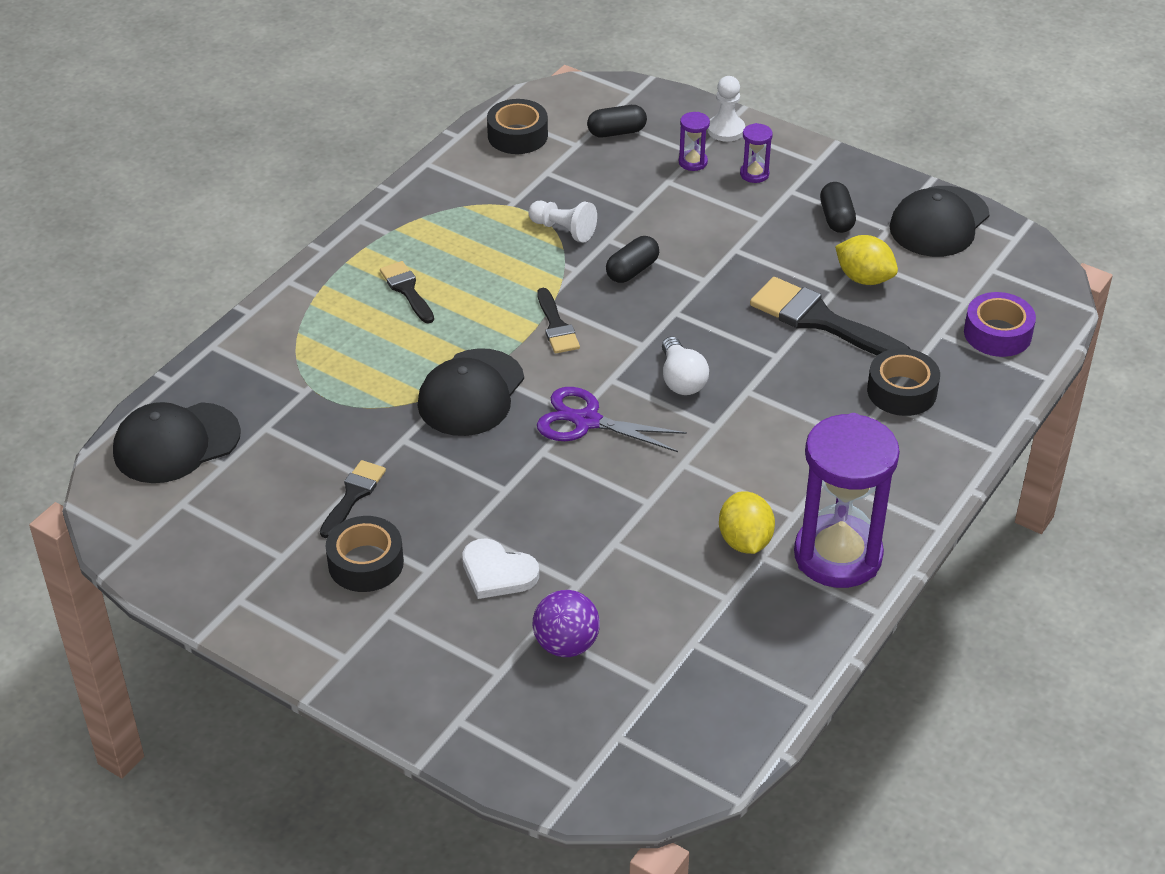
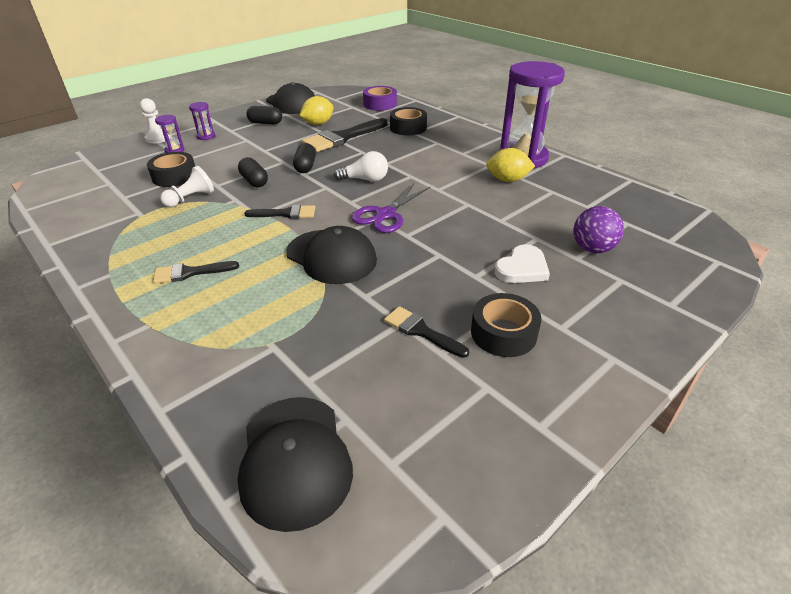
camera: 75 degrees left, 5 degrees down
(517, 135) = (69, 203): black tape -> black tape (174, 176)
(616, 132) = (115, 168): black capsule -> black capsule (305, 167)

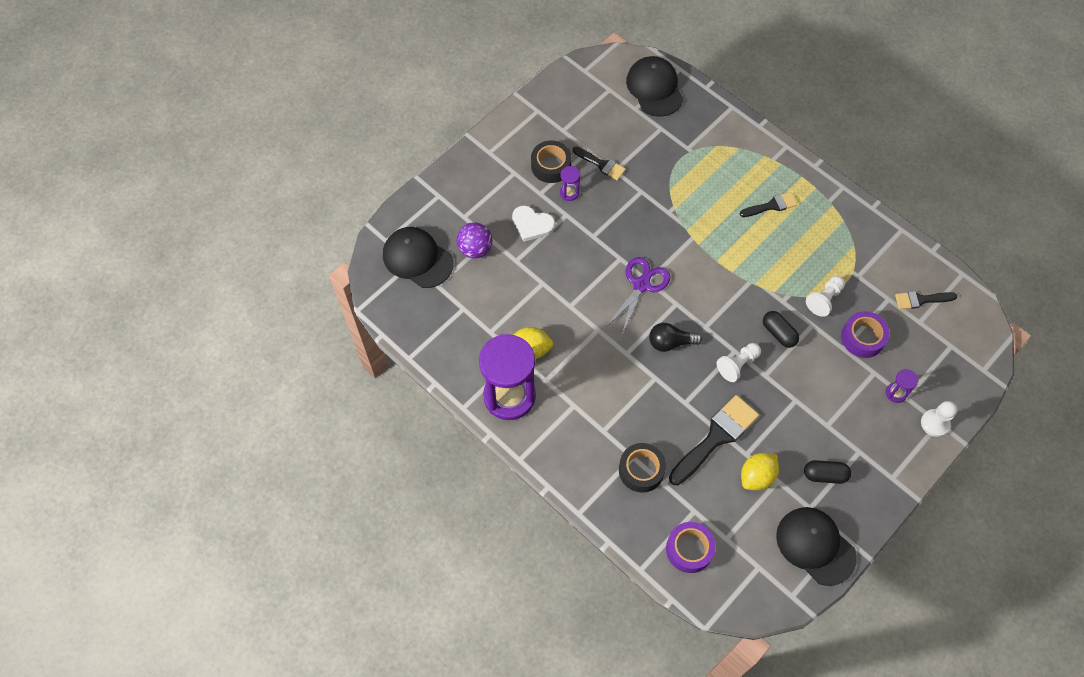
camera: 175 degrees right, 25 degrees up
(174, 176) = (862, 338): black tape -> purple tape
(206, 136) = (880, 431): purple hourglass -> purple hourglass (569, 193)
(285, 213) = (728, 281): black brush -> black brush (921, 300)
(305, 167) = (737, 365): black capsule -> white pawn
(331, 256) = (674, 229): black cap -> black cap (417, 259)
(365, 179) = (670, 342): white light bulb -> black light bulb
(522, 268) = (532, 224): white heart -> white heart turned 105 degrees counterclockwise

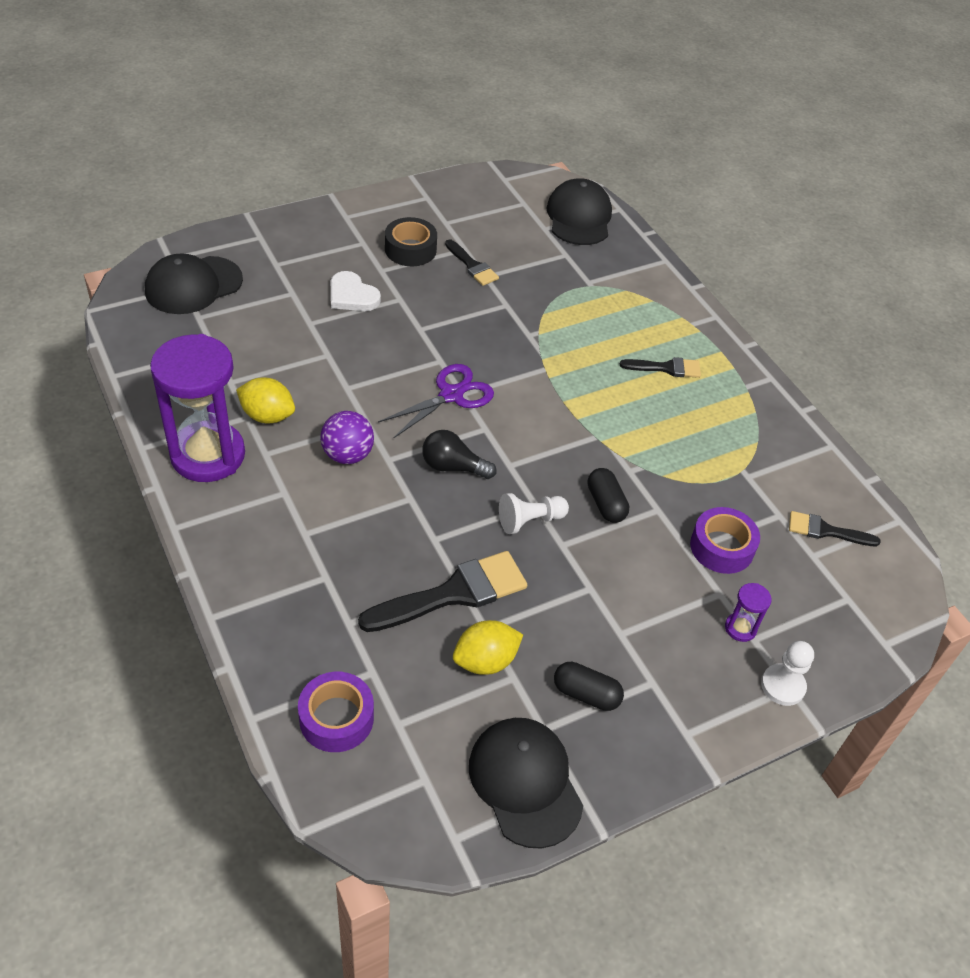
camera: 15 degrees right, 15 degrees down
(417, 259) = (193, 285): black cap -> black cap turned 90 degrees counterclockwise
(475, 249) = (268, 297): purple ball -> purple ball (347, 455)
(569, 193) = (416, 280): purple hourglass -> none
(641, 470) = (327, 596): black tape -> none
(824, 299) = (688, 487): white pawn -> none

